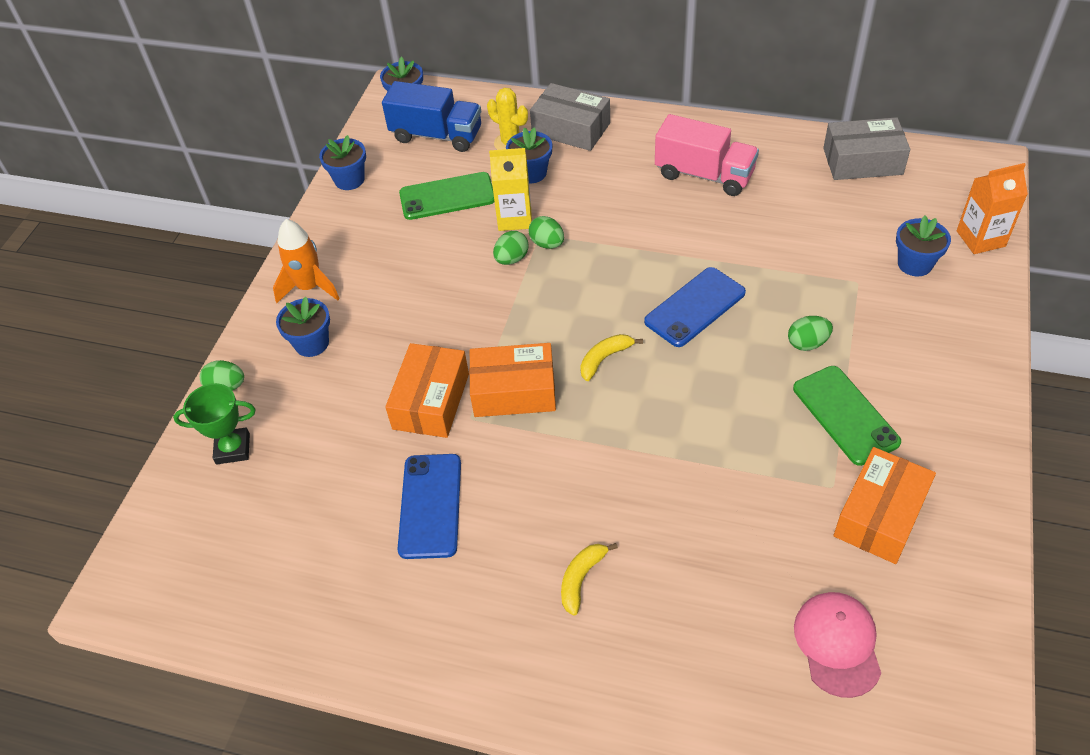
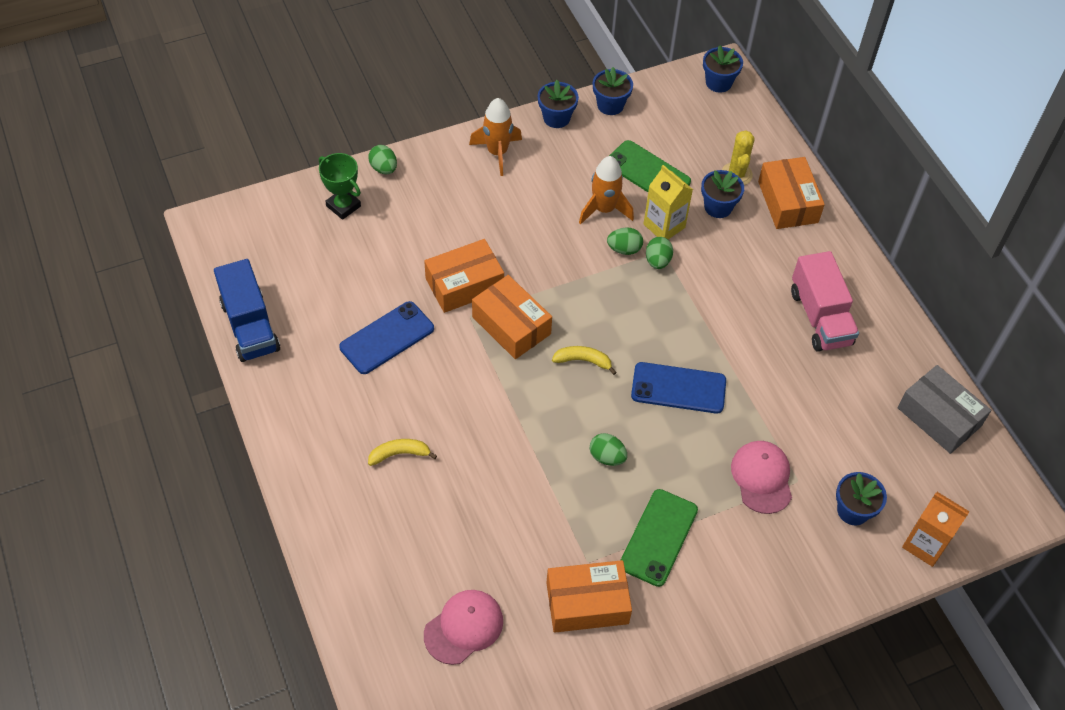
camera: 45 degrees right, 5 degrees up
(312, 343) = (454, 187): blue flower pot -> blue flower pot (556, 118)
(436, 135) = (701, 125): blue truck -> blue truck (250, 326)
(455, 248) = (604, 209): none -> orange rocket
(571, 129) = (788, 202): grey box -> orange box
(807, 343) = (706, 479): green egg -> green egg (607, 457)
(836, 304) = (762, 478): none -> pink cap

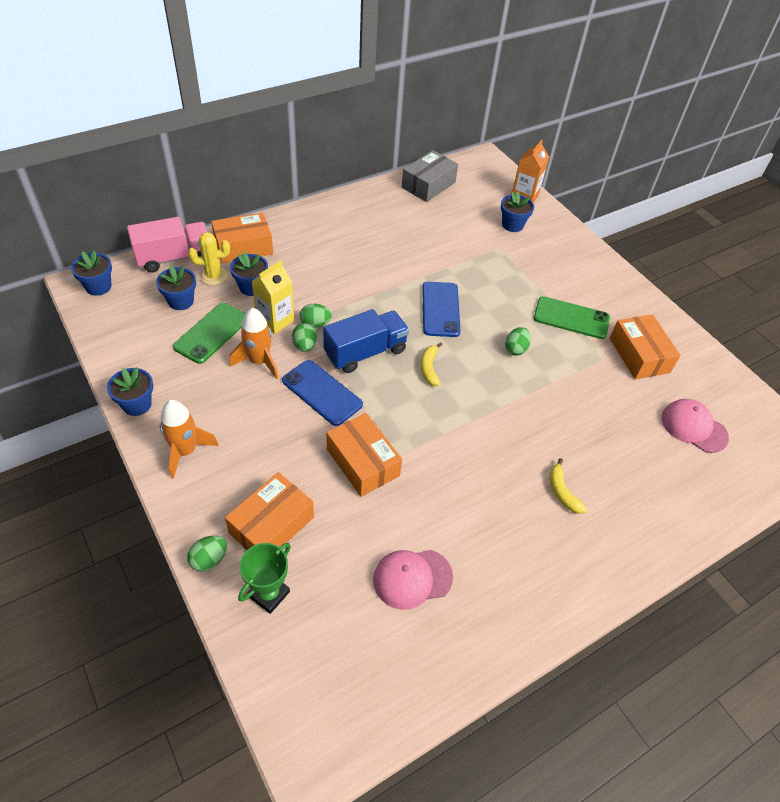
camera: 100 degrees left, 5 degrees down
(250, 326) = (455, 664): blue truck -> blue truck (365, 352)
(387, 338) = (440, 521): blue phone -> blue phone (322, 392)
(511, 325) = (403, 421): orange box -> orange box (271, 525)
(610, 105) = (121, 362): blue flower pot -> blue flower pot (181, 301)
(762, 478) = (503, 266): pink cap -> pink cap (412, 578)
(820, 317) = (357, 234): pink truck -> pink truck (174, 258)

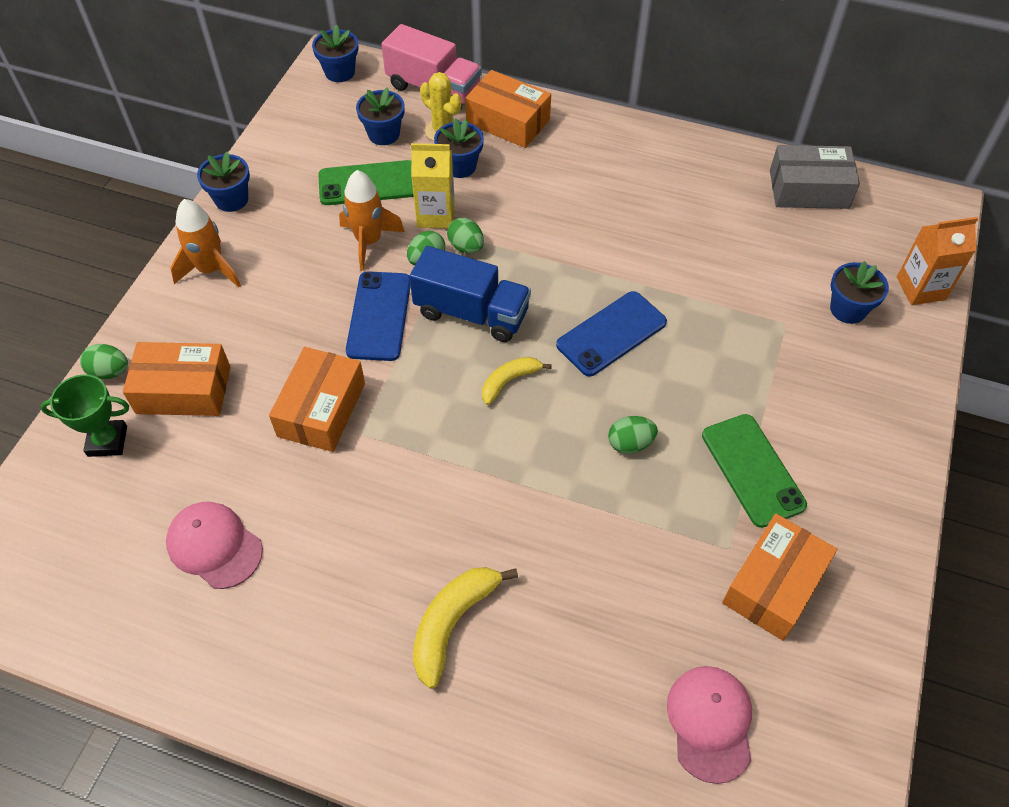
camera: 55 degrees right, 5 degrees up
(562, 492) = (453, 623): yellow banana -> yellow banana, size x1.57

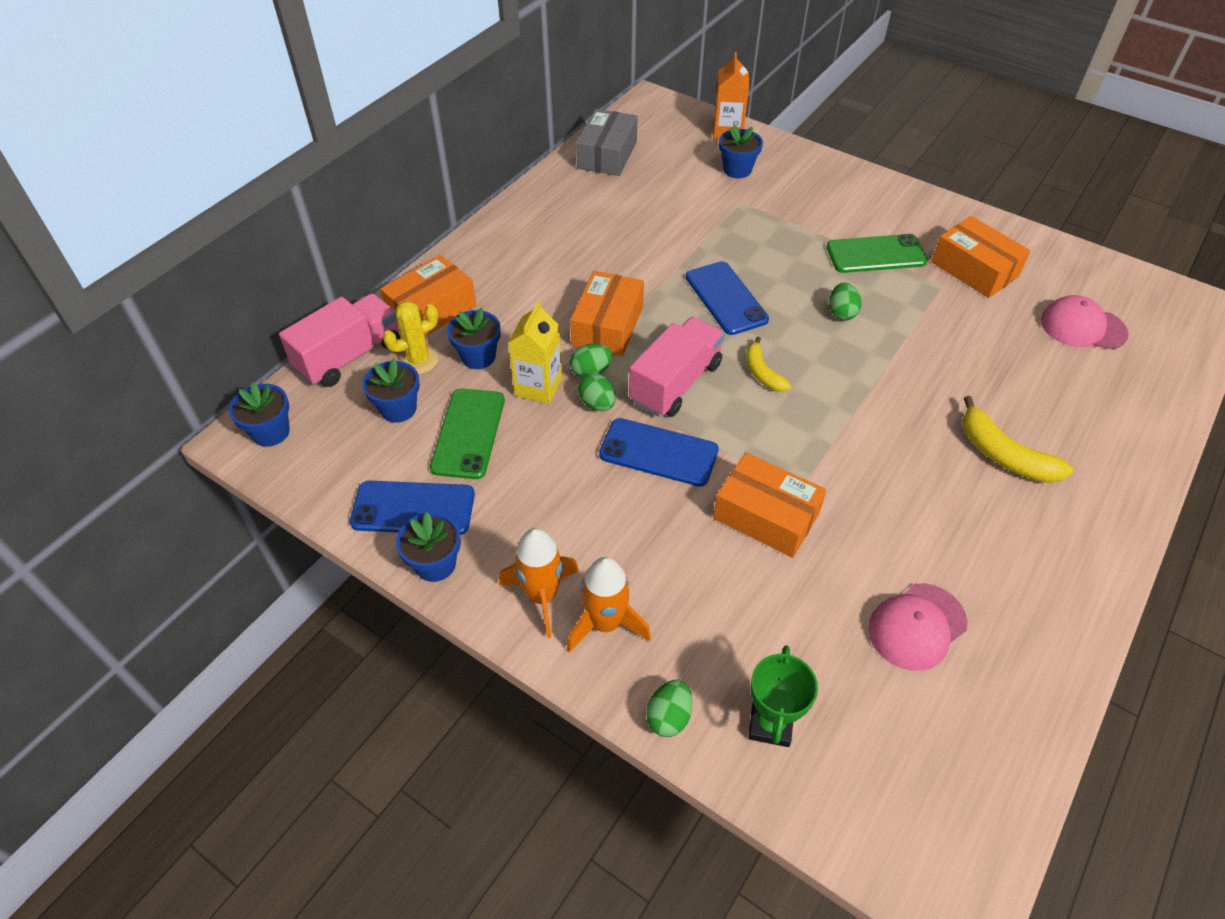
camera: 75 degrees left, 5 degrees down
(183, 390) = (713, 639): orange box -> orange box (608, 325)
(282, 172) = (413, 508): none -> blue phone
(369, 242) = (554, 445): orange rocket -> orange rocket (605, 623)
(471, 313) = (675, 383): blue truck -> pink truck

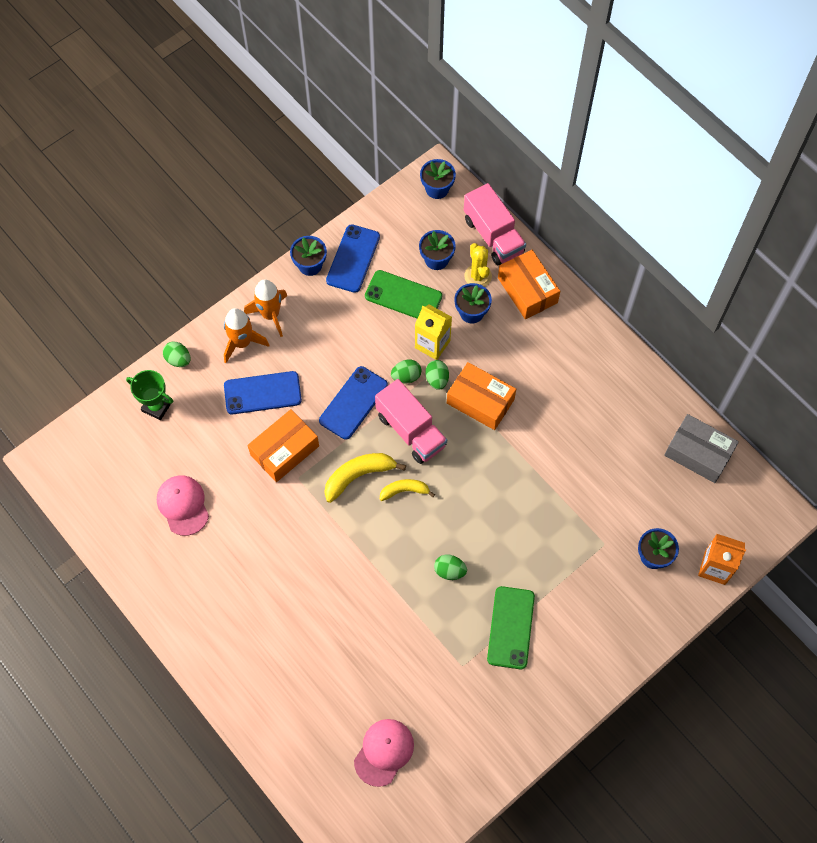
camera: 105 degrees right, 15 degrees up
(726, 298) = (488, 491): blue phone -> blue phone (262, 393)
(974, 269) = (472, 700): orange box -> none
(1003, 455) = (283, 621): yellow banana -> yellow banana (358, 476)

